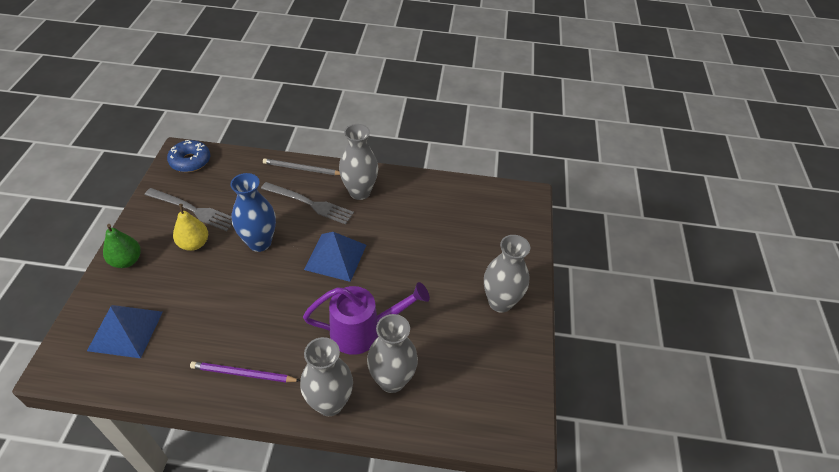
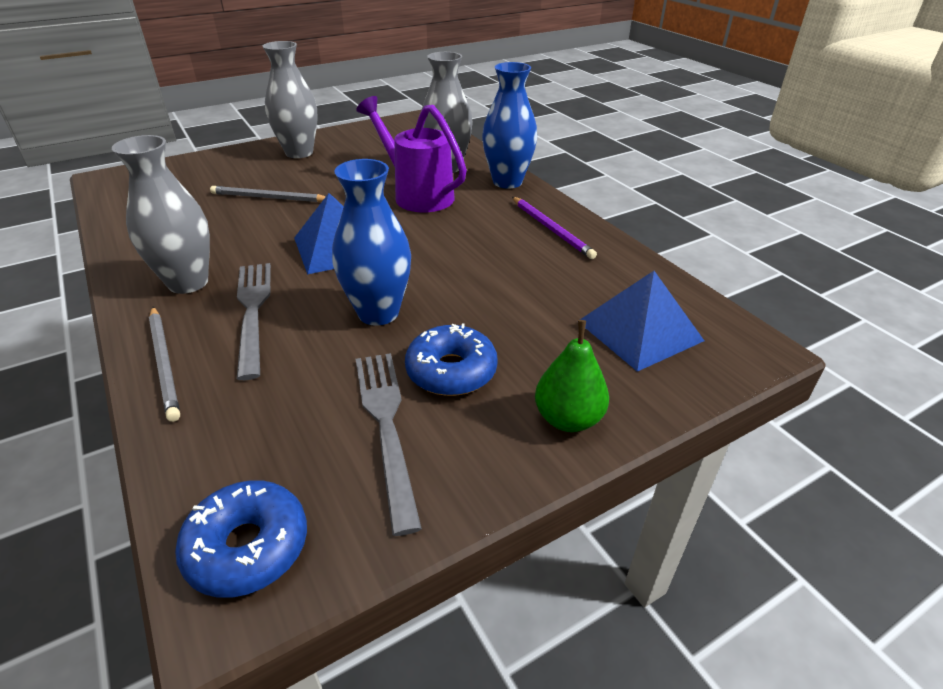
camera: 125 degrees left, 10 degrees down
(194, 244) = (451, 371): yellow pear -> blue donut
(330, 403) = (507, 182): grey vase -> blue vase
(431, 255) = (269, 198): none -> grey pencil

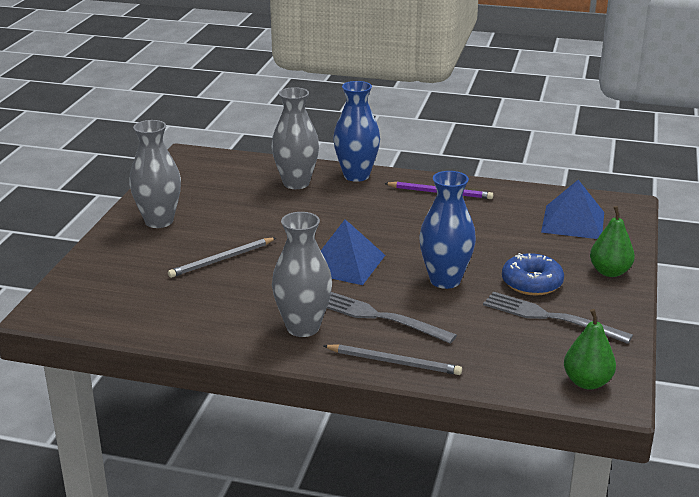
camera: 45 degrees left, 10 degrees down
(247, 547) = (587, 382): blue donut -> green pear
(417, 195) = (319, 210): purple watering can -> none

